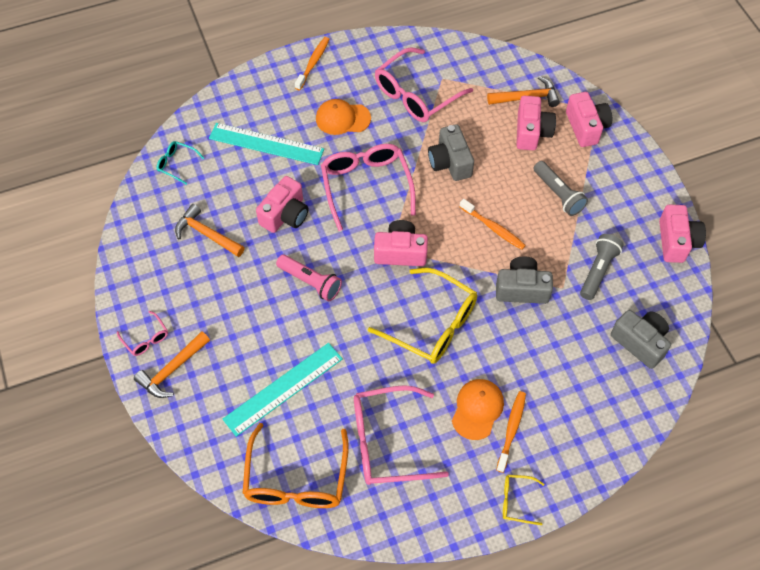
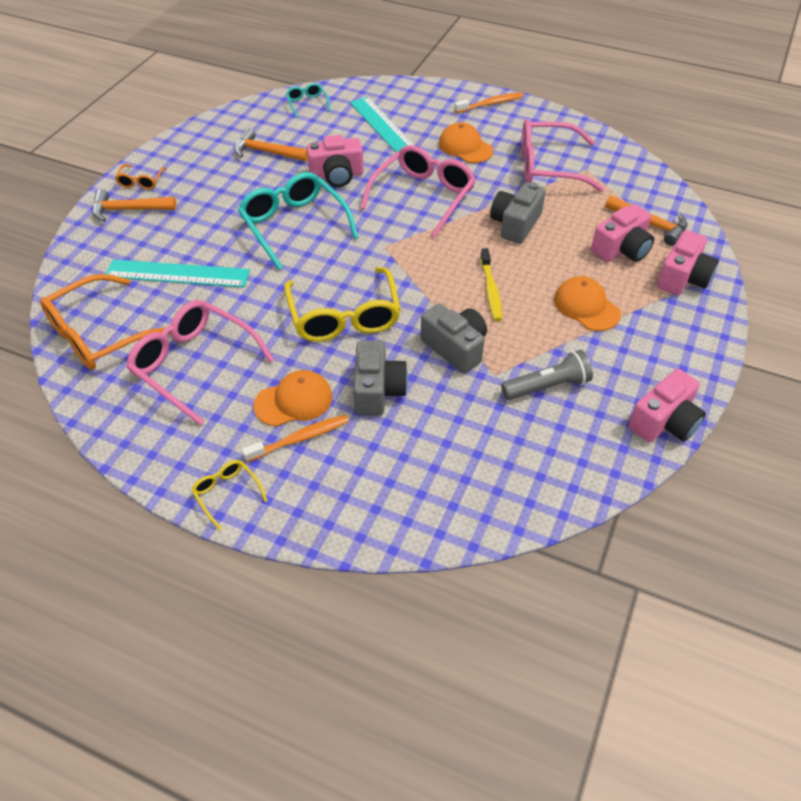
camera: 45 degrees right, 10 degrees down
(146, 338) = (141, 182): pink glasses -> orange glasses
(207, 234) = (267, 152): orange hammer -> orange hammer turned 60 degrees counterclockwise
(310, 282) = (294, 225): pink flashlight -> turquoise glasses
(400, 252) = (388, 253): pink camera -> none
(493, 228) = (490, 290): orange toothbrush -> yellow toothbrush
(558, 194) = (586, 306): grey flashlight -> orange cap
(640, 342) = (513, 471): grey camera -> grey camera (377, 390)

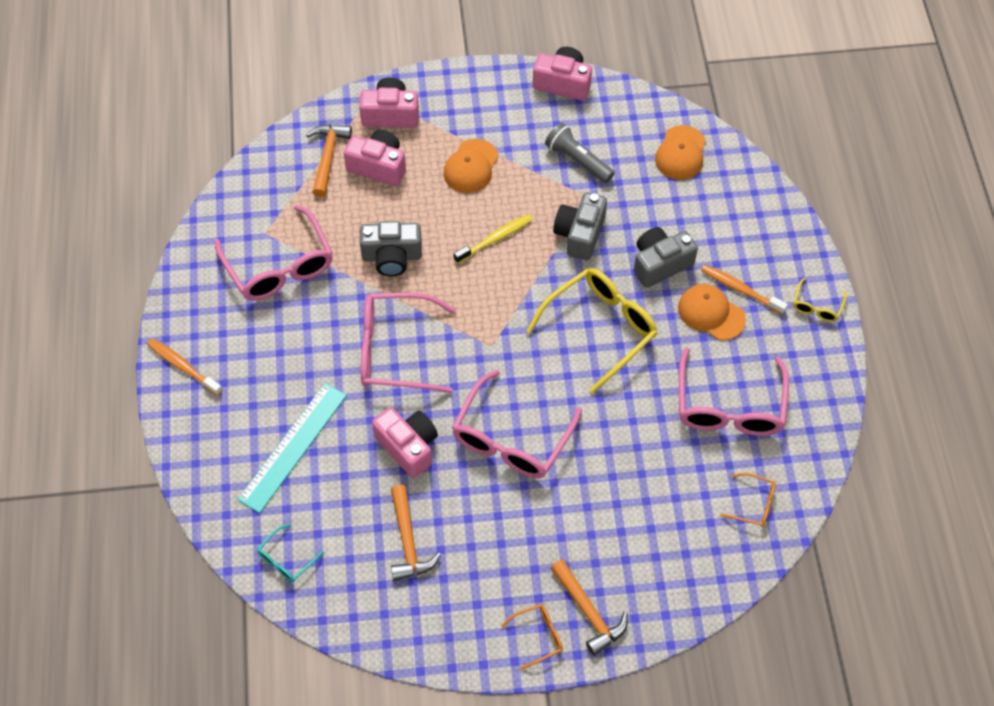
camera: 120 degrees left, 10 degrees up
(99, 334) = (754, 504): orange glasses -> orange glasses, size x0.47
(177, 274) = (642, 495): turquoise ruler -> none
(294, 225) = (511, 438): turquoise glasses -> pink glasses
(465, 147) = (285, 353): orange cap -> orange cap (681, 153)

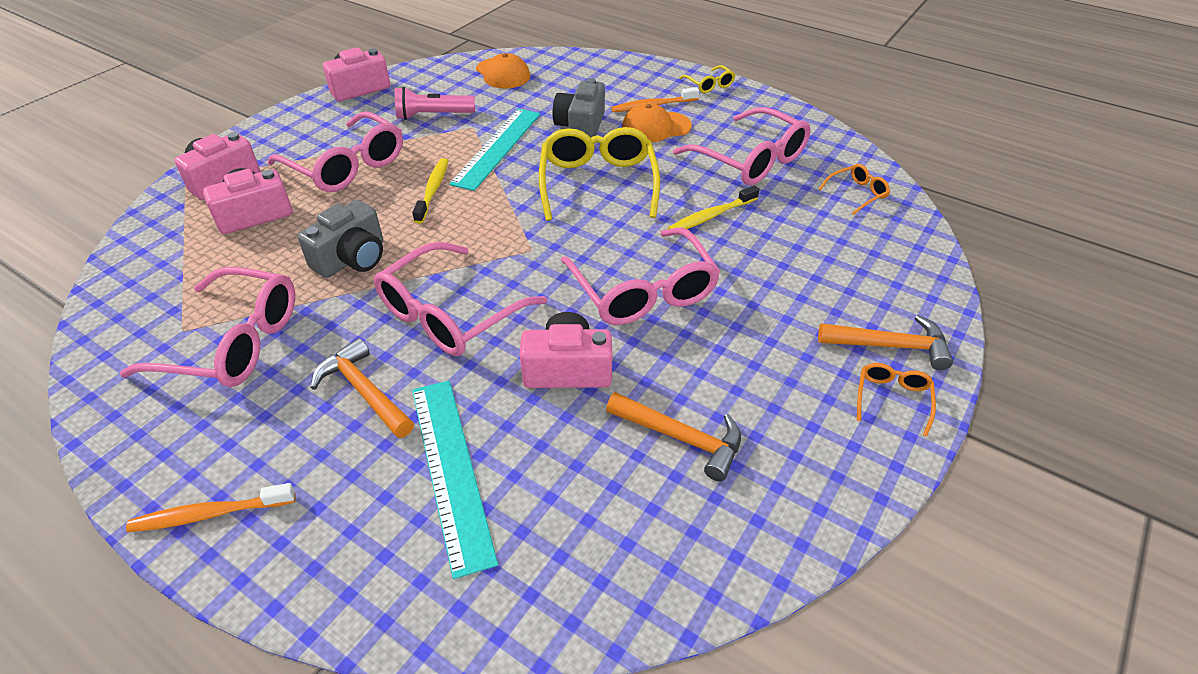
camera: 50 degrees left, 15 degrees down
(286, 559) = (591, 578): turquoise glasses -> none
(327, 157) = (188, 239): orange hammer -> orange hammer (364, 391)
(471, 166) = (347, 166): orange cap -> pink glasses
(577, 160) = (433, 115): grey flashlight -> pink flashlight
(580, 234) = (497, 148): grey camera -> turquoise ruler
(630, 426) = (711, 216): none -> yellow toothbrush

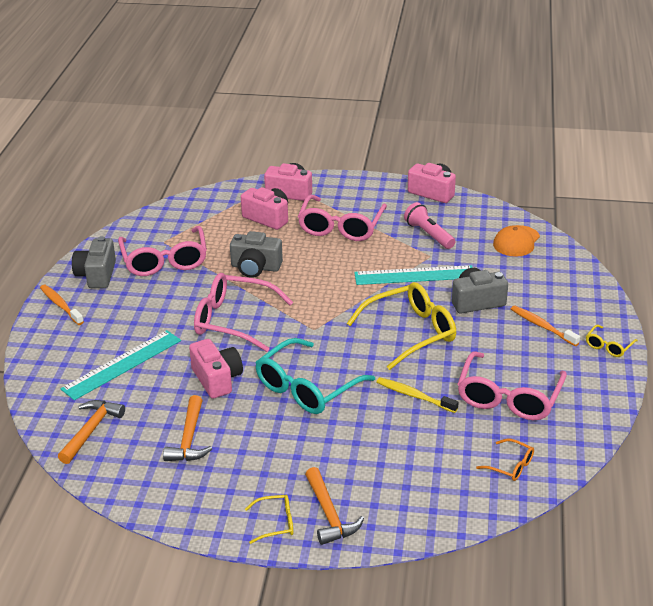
camera: 65 degrees right, 10 degrees down
(177, 437) = (97, 275): none -> grey camera
(364, 391) = (157, 316): orange hammer -> orange hammer (91, 430)
(432, 190) = (343, 269): yellow toothbrush -> none
(643, 291) = (307, 388): pink glasses -> turquoise glasses
(656, 127) = (511, 337): orange cap -> none
(892, 399) = (276, 523): orange glasses -> yellow glasses

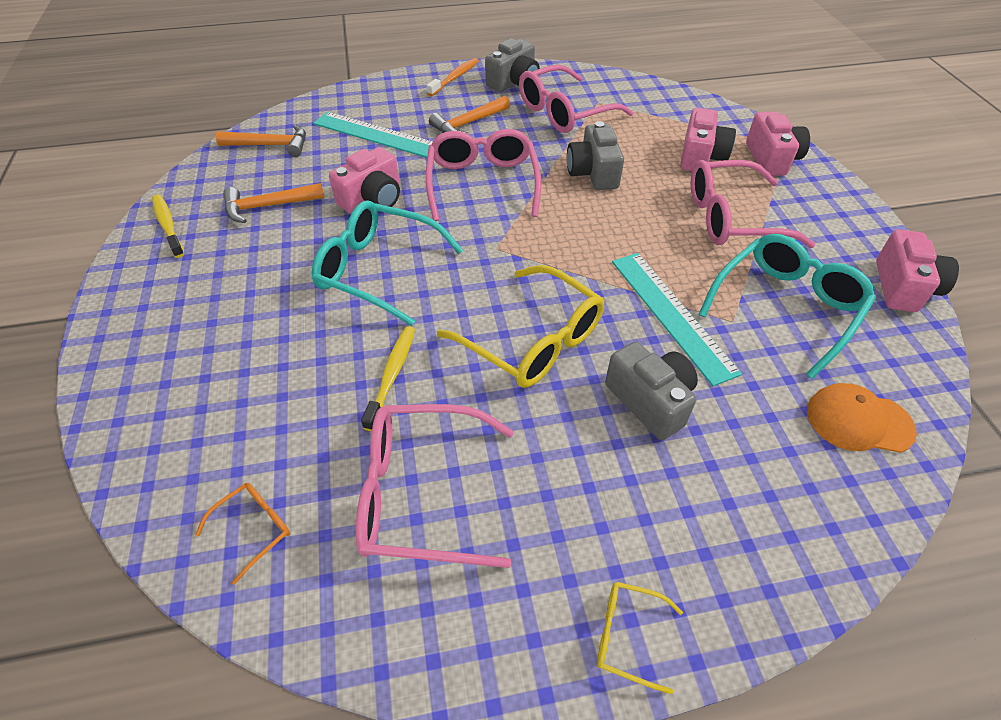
camera: 70 degrees right, 15 degrees up
(97, 275) = (514, 82): grey camera -> grey camera turned 150 degrees clockwise
(179, 502) = (168, 226): none -> yellow toothbrush
(276, 523) = (133, 304): yellow glasses -> none
(329, 514) = (147, 345): orange hammer -> orange hammer (468, 123)
(429, 234) = (786, 307): pink flashlight -> turquoise glasses
(511, 466) = (254, 529): orange glasses -> orange glasses turned 150 degrees counterclockwise
(542, 326) = (632, 508): orange toothbrush -> none

